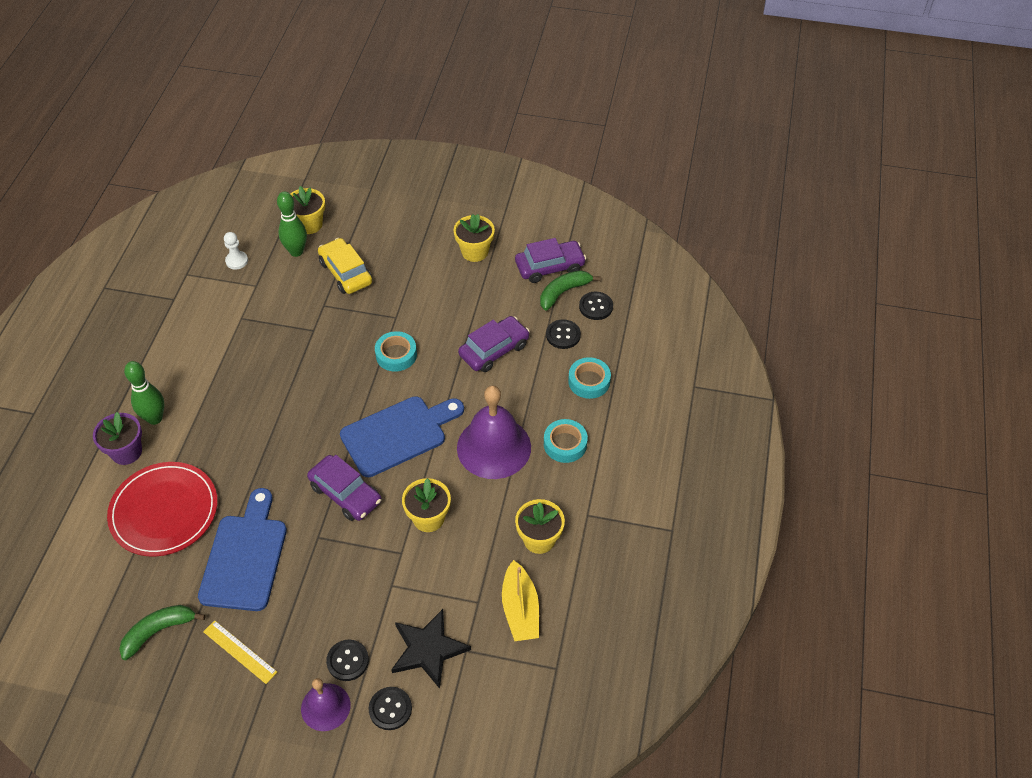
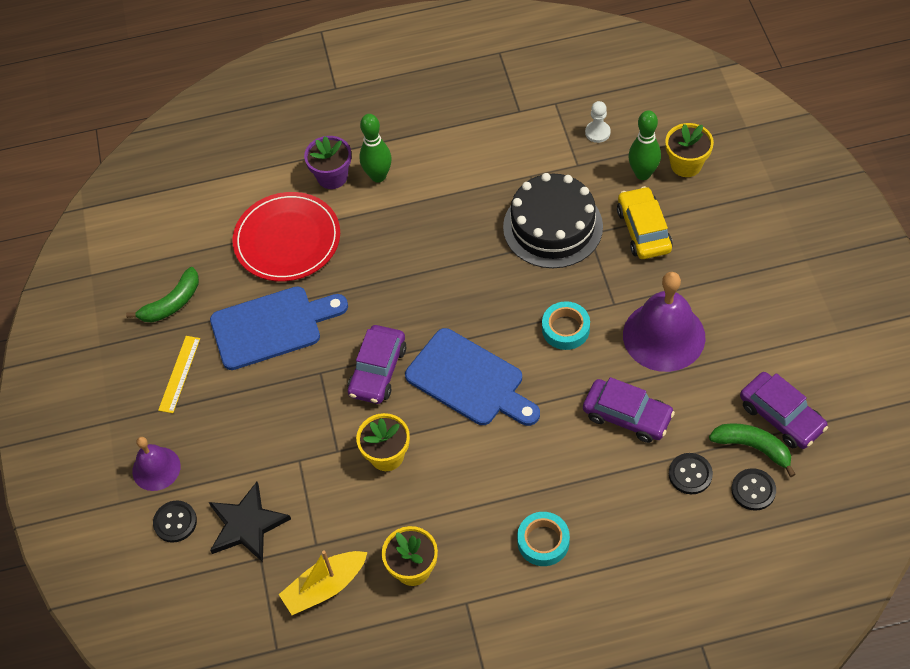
camera: 70 degrees right, 5 degrees up
(158, 631) = (172, 303): green banana -> green banana turned 105 degrees clockwise
(299, 324) = (553, 226): none -> black cake
(345, 272) = (643, 230): yellow car -> yellow car turned 45 degrees counterclockwise
(347, 661) = (207, 463): black button -> none
(474, 252) = (752, 332): yellow flower pot -> none
(494, 447) = (501, 474): purple bell -> purple bell (664, 336)
(589, 381) = (641, 529): turquoise tape -> none

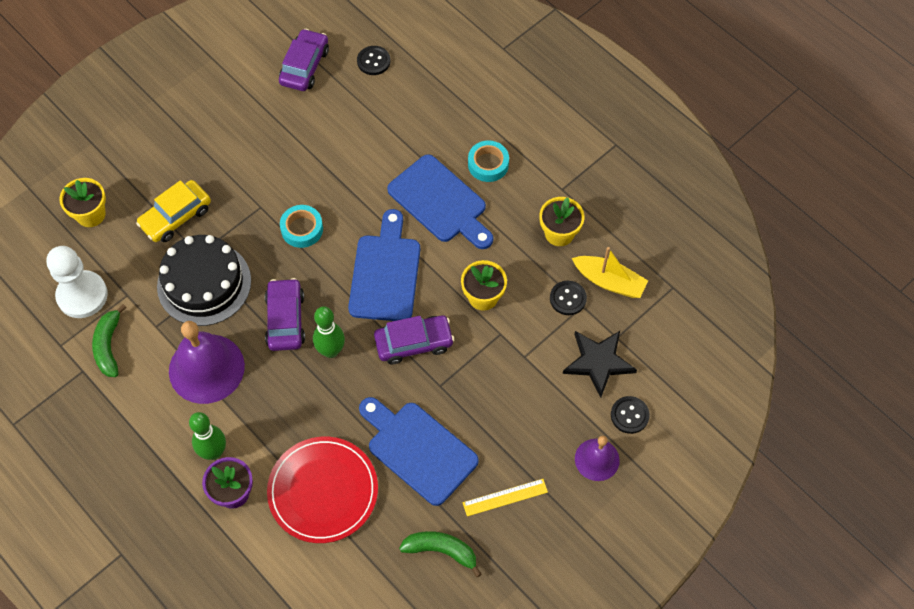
camera: 125 degrees left, 5 degrees up
(522, 470) = (440, 202): none -> blue cutting board
(597, 132) = (82, 295): white pawn -> white pawn, size x2.02
(627, 416) = (357, 157): purple car -> purple car (285, 319)
(643, 174) = (115, 242): green bowling pin -> green bowling pin (331, 351)
(664, 336) = (273, 162): purple bell -> purple bell (206, 368)
(690, 474) = (383, 101): black button -> black button (568, 298)
(753, 447) = (339, 73): green banana -> green banana (108, 346)

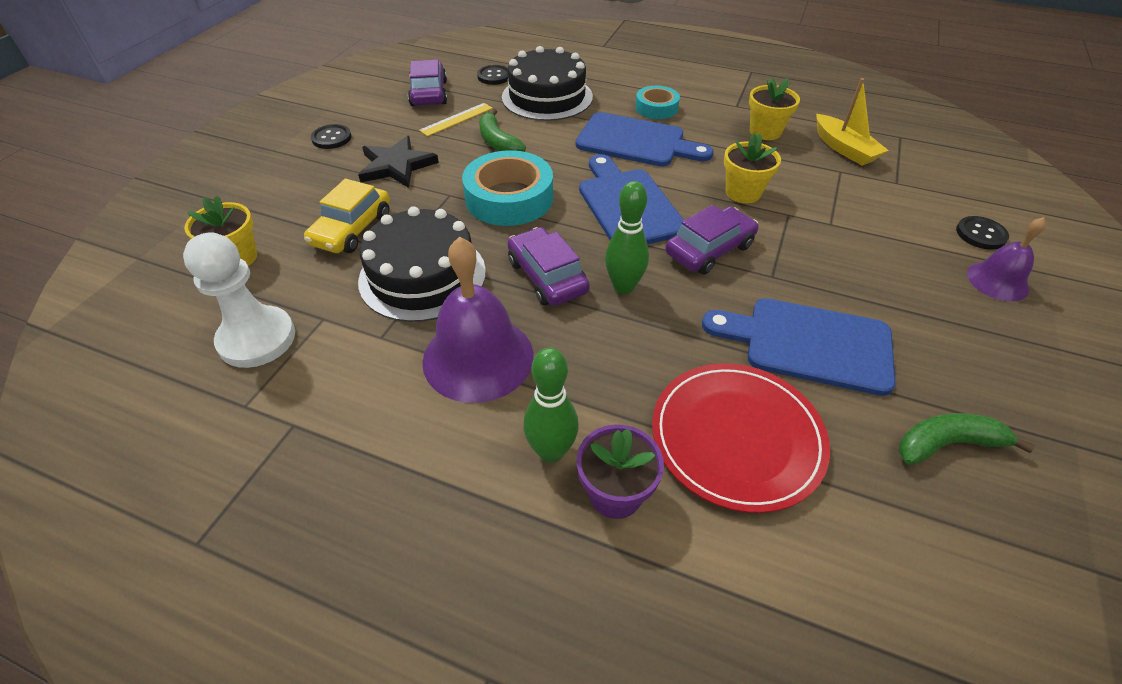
camera: 25 degrees left, 15 degrees down
(108, 346) = (322, 381): green banana -> green banana (497, 142)
(302, 229) = (509, 198): turquoise tape -> turquoise tape, size x1.74
(403, 111) = (547, 97): none -> black cake
(505, 497) = (951, 353): yellow ruler -> yellow ruler (456, 119)
(568, 298) = (822, 170): black button -> black button (331, 138)
(598, 362) = (903, 205): black star -> black star (396, 165)
(609, 281) = (844, 148): yellow boat -> yellow boat turned 60 degrees clockwise

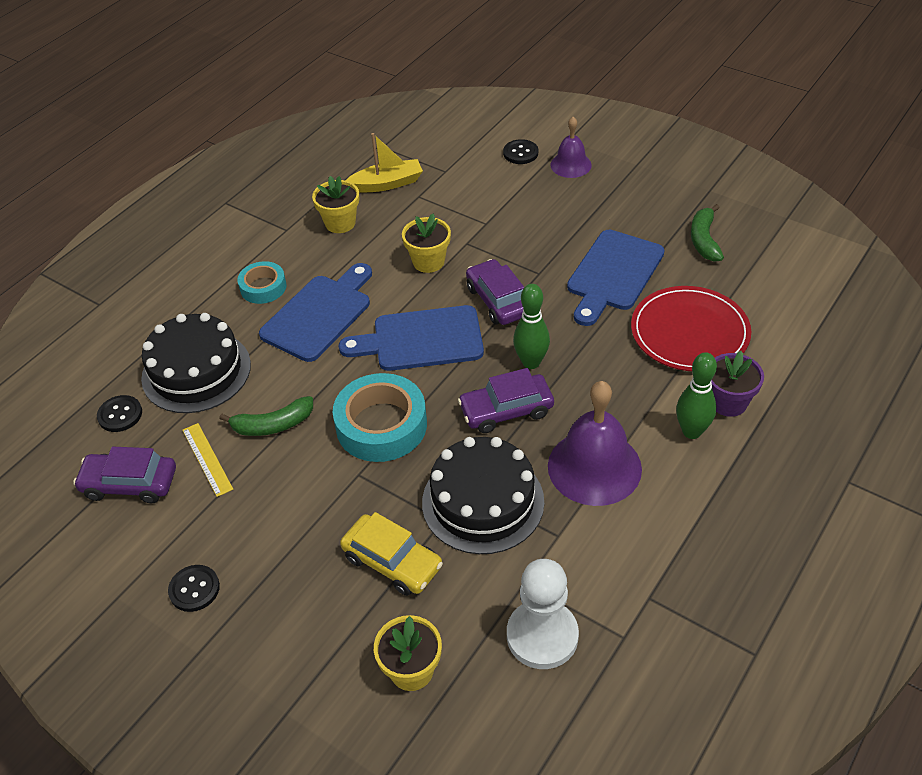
camera: 75 degrees left, 0 degrees up
(396, 165) = (284, 520): black star -> none

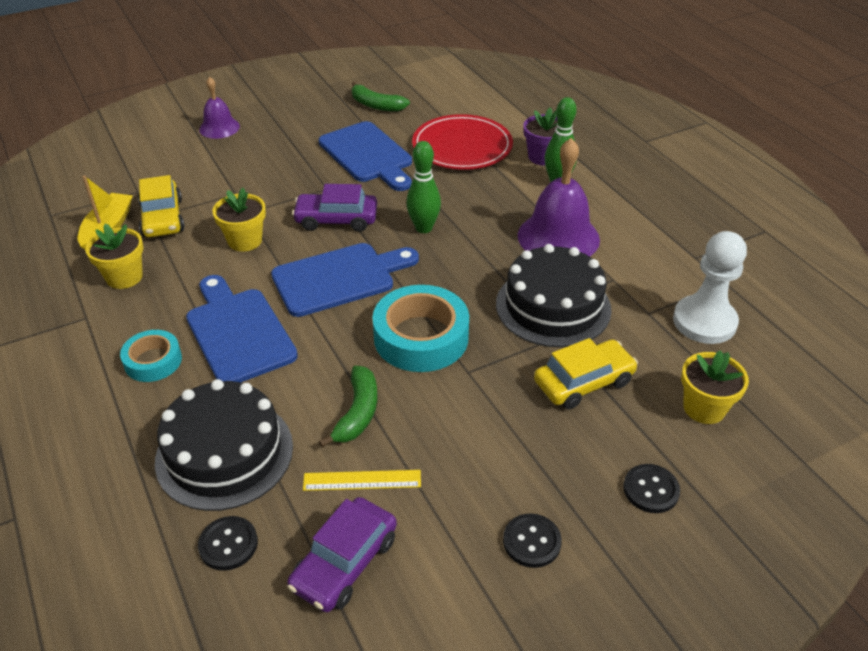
camera: 65 degrees left, 5 degrees down
(421, 340) = (339, 278): blue cutting board -> blue cutting board turned 135 degrees counterclockwise
(422, 203) = (162, 218): none -> yellow car
(506, 410) = (465, 259): purple car -> none
(520, 153) = (171, 145): black button -> black button (651, 490)

